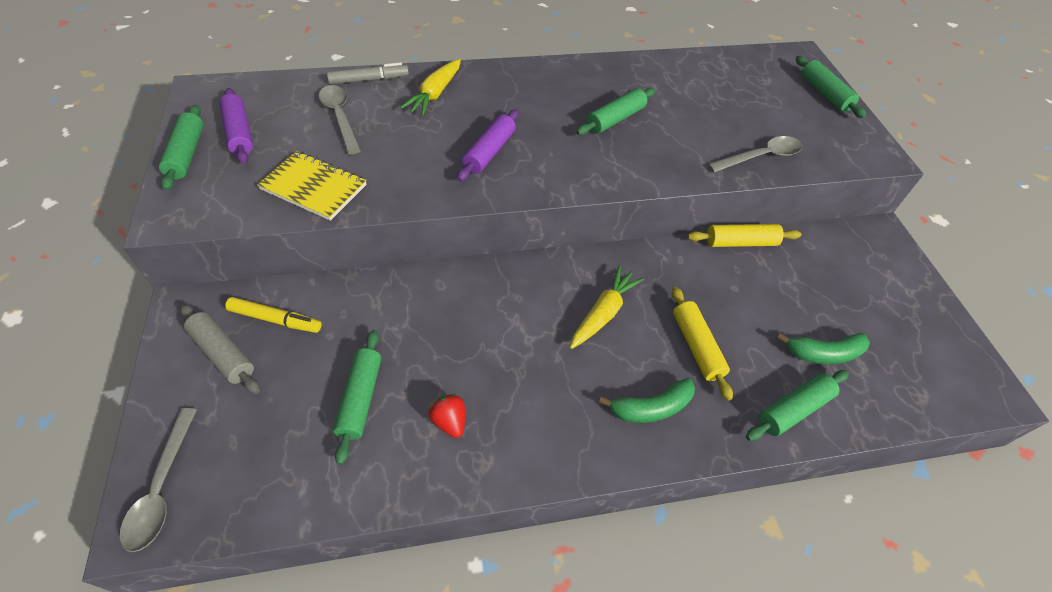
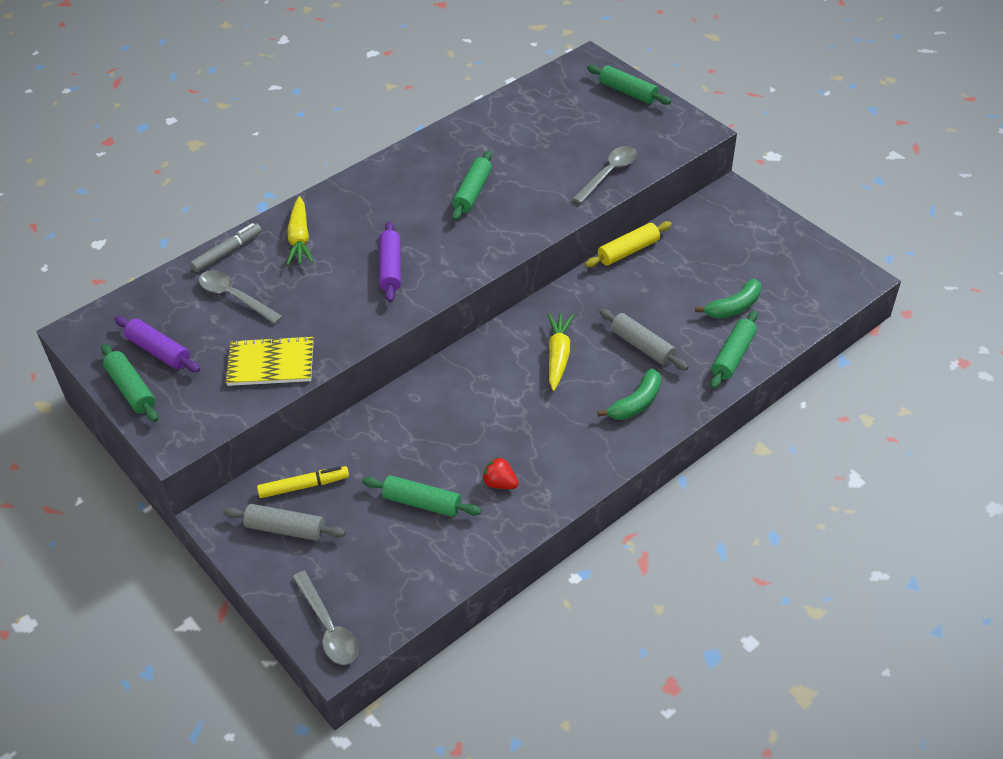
camera: 25 degrees left, 5 degrees down
(360, 398) = (422, 502): green rolling pin -> green rolling pin turned 45 degrees counterclockwise
(696, 346) = (642, 346): yellow rolling pin -> grey rolling pin

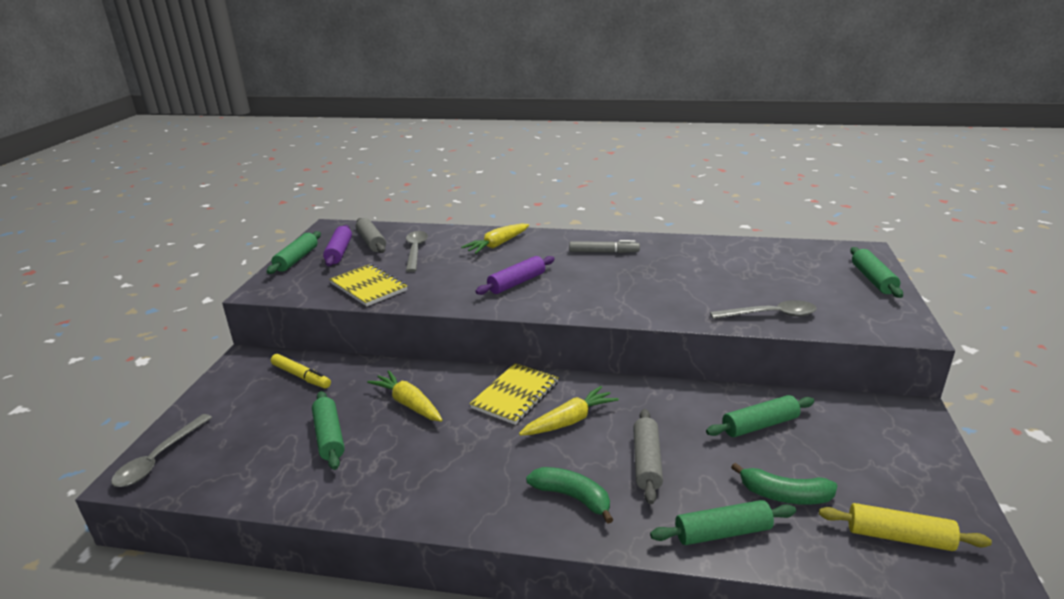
camera: 50 degrees right, 20 degrees down
(227, 252) = (452, 232): grey marker -> grey marker (604, 252)
(285, 529) = (252, 389): grey rolling pin -> grey rolling pin (371, 242)
(431, 434) = (408, 404): none -> yellow carrot
(472, 192) = (642, 275): green rolling pin -> green rolling pin (760, 425)
(493, 366) = (515, 395): none -> yellow notebook
(500, 483) = (388, 466): red strawberry -> none
(628, 251) = (741, 393): yellow rolling pin -> yellow rolling pin (899, 537)
(636, 403) = (572, 497): green banana -> green banana turned 150 degrees counterclockwise

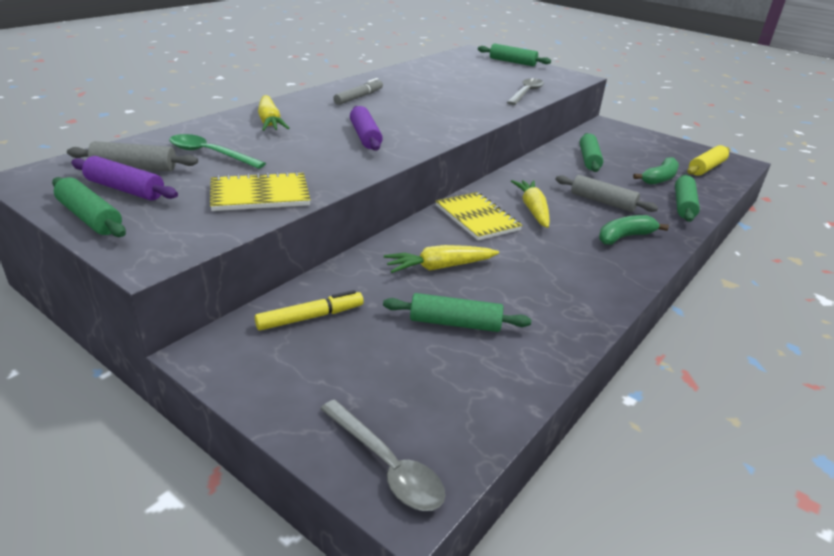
camera: 65 degrees left, 5 degrees up
(415, 251) = (210, 154): grey spoon -> green spoon

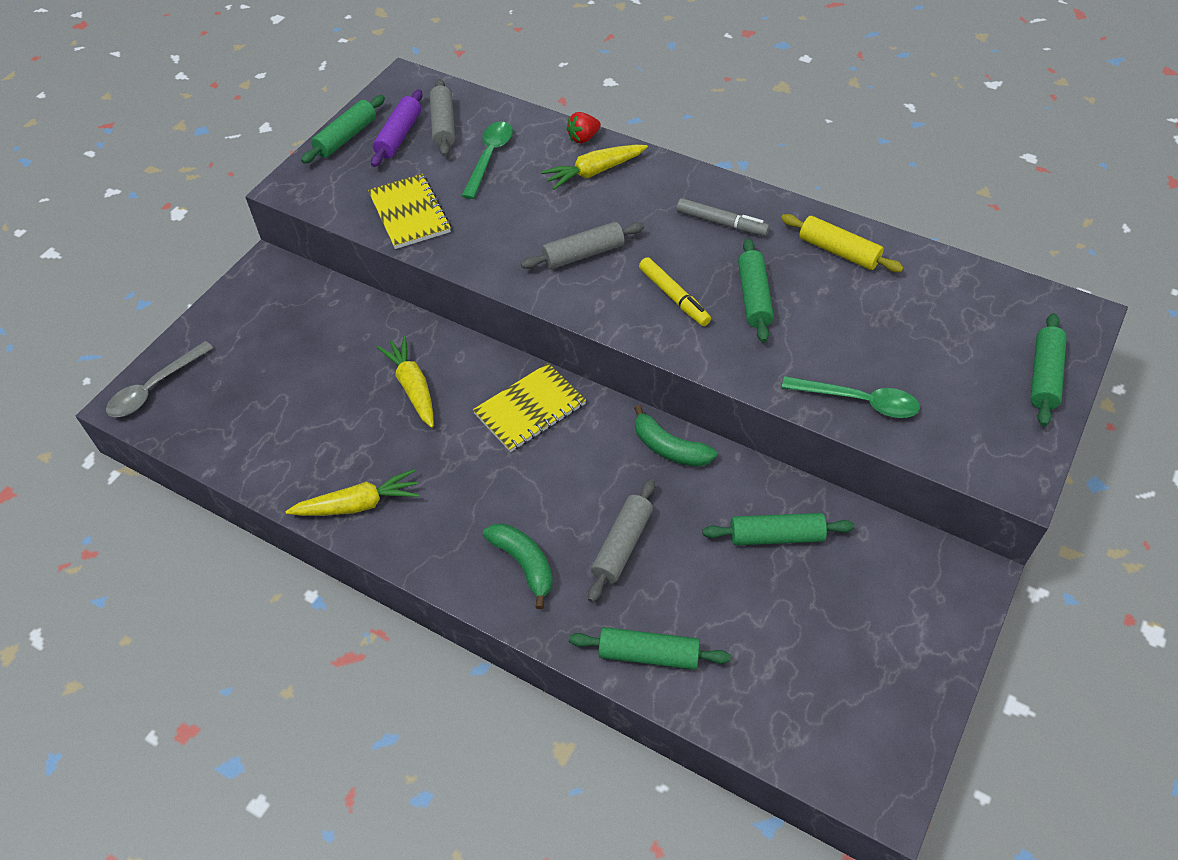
camera: 85 degrees right, 20 degrees up
(222, 120) = (583, 138): none -> red strawberry
(310, 317) = (316, 312): yellow marker -> yellow marker (674, 297)
(365, 136) = (583, 254): purple rolling pin -> grey rolling pin
(455, 323) = (319, 409): green rolling pin -> green rolling pin (754, 297)
(526, 93) = (859, 401): grey spoon -> green spoon
(532, 209) = (570, 464): yellow carrot -> yellow carrot (358, 504)
(659, 178) = (740, 633): green banana -> green banana (669, 448)
(706, 168) = (824, 721): yellow rolling pin -> yellow rolling pin (838, 251)

